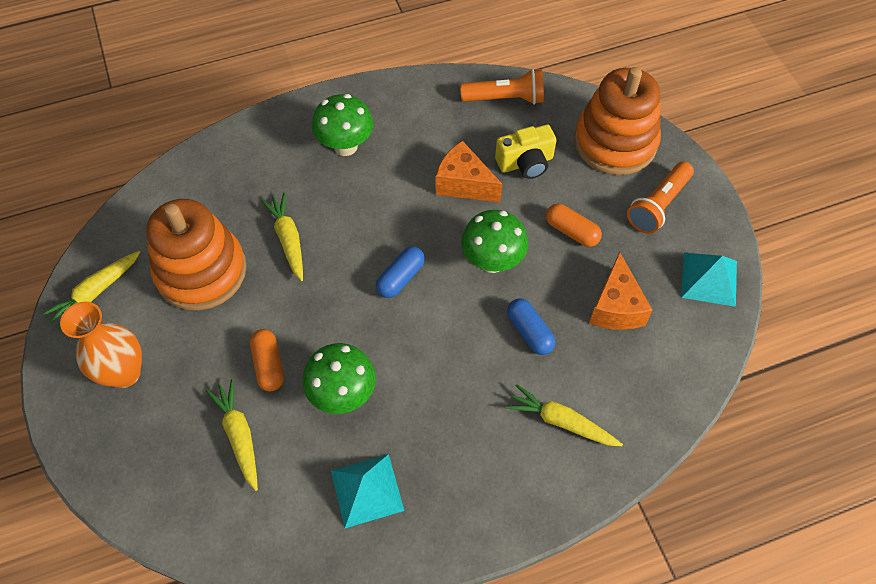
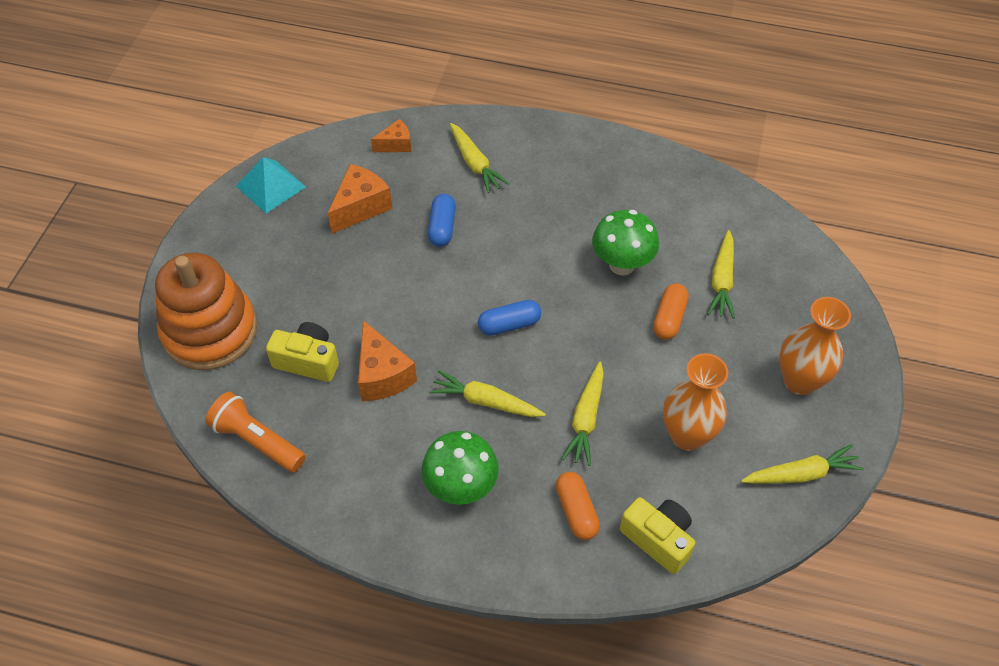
camera: 145 degrees left, 5 degrees down
(187, 189) = (658, 539): none -> yellow camera
(201, 271) = (687, 435): orange stacking toy -> orange vase
(367, 490) = (645, 198): turquoise pyramid -> none
(373, 209) = (485, 401): none -> yellow carrot
(492, 261) = (421, 293): green mushroom -> none
(571, 231) = (333, 279): orange capsule -> orange capsule (576, 511)
(653, 394) = (396, 144): none -> orange cheese
(658, 205) = (241, 258): orange flashlight -> none

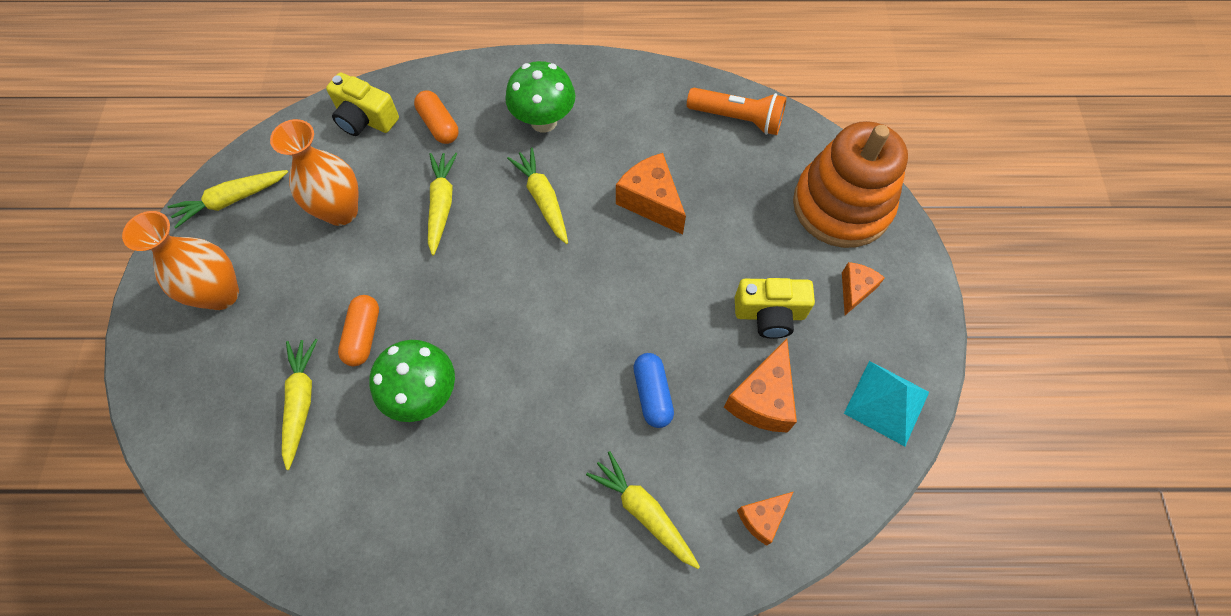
camera: 165 degrees right, 10 degrees up
(244, 262) = (855, 290): none -> orange cheese
(308, 361) = (729, 198): yellow camera -> yellow camera (769, 314)
(485, 401) = (542, 199): yellow carrot -> yellow carrot turned 120 degrees counterclockwise
(509, 325) = (539, 285): blue capsule -> none

